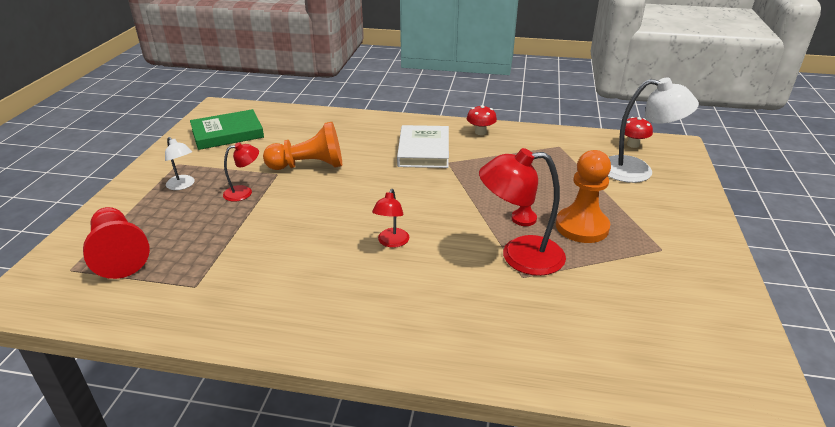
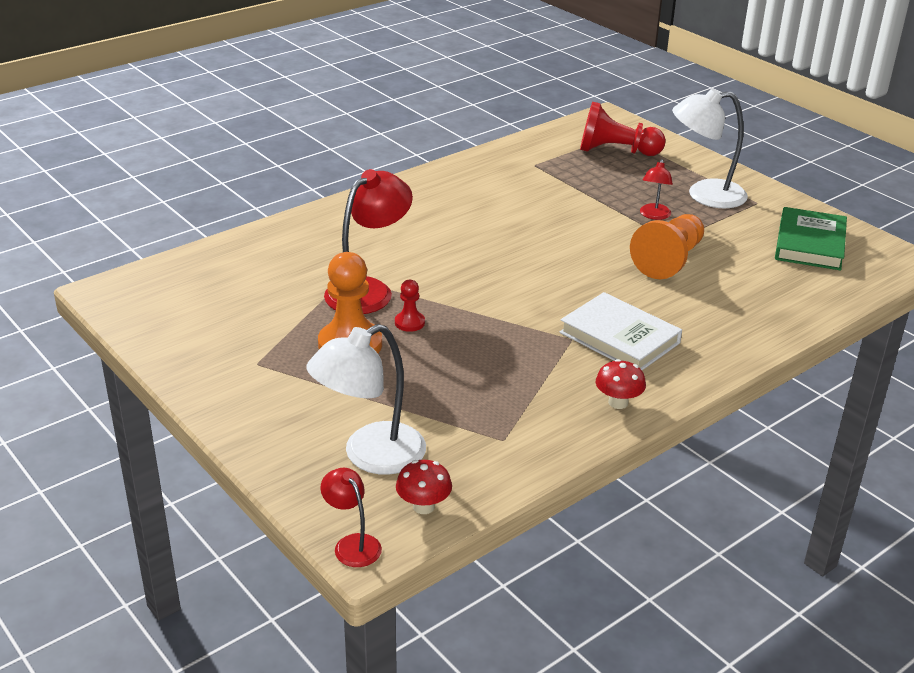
camera: 130 degrees right, 0 degrees up
(183, 185) = (704, 195): white lamp -> white lamp, size x1.90
(391, 242) = (476, 247): red lamp -> red lamp (352, 544)

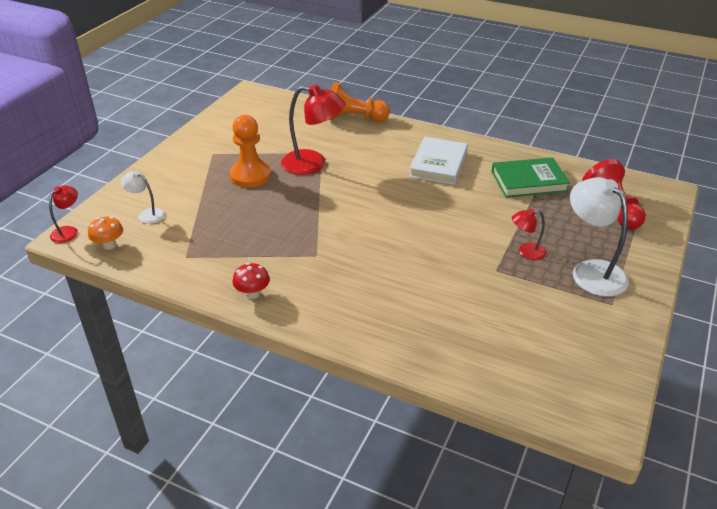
camera: 65 degrees right, 5 degrees up
(370, 456) = (147, 214): white lamp -> white lamp, size x0.53
(409, 323) = (288, 188): red pawn -> none
(423, 506) = (109, 245): red mushroom -> orange mushroom
(619, 338) = (333, 276): white book -> white book (438, 164)
(669, 260) = (463, 275): orange pawn -> orange pawn (354, 119)
(810, 244) = (570, 350): green book -> green book (528, 181)

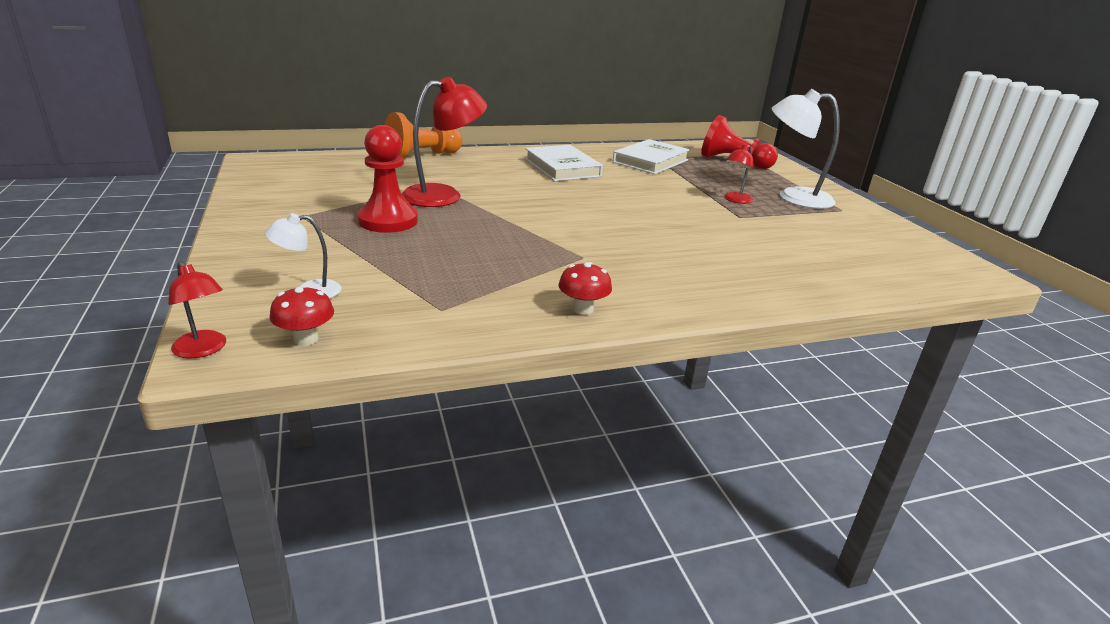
camera: 45 degrees left, 10 degrees down
(68, 231) = (203, 350): red lamp -> red lamp turned 150 degrees clockwise
(109, 245) = (306, 339): orange mushroom -> red mushroom
(250, 176) = (388, 221): orange pawn -> red pawn
(528, 181) = (650, 161): green book -> white book

